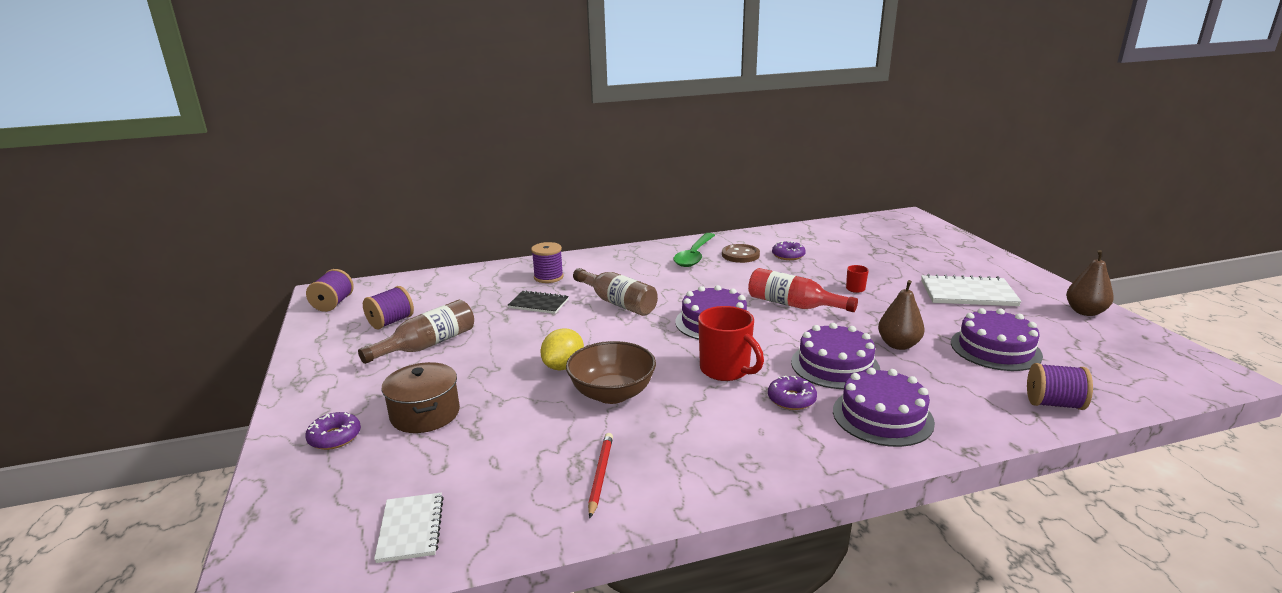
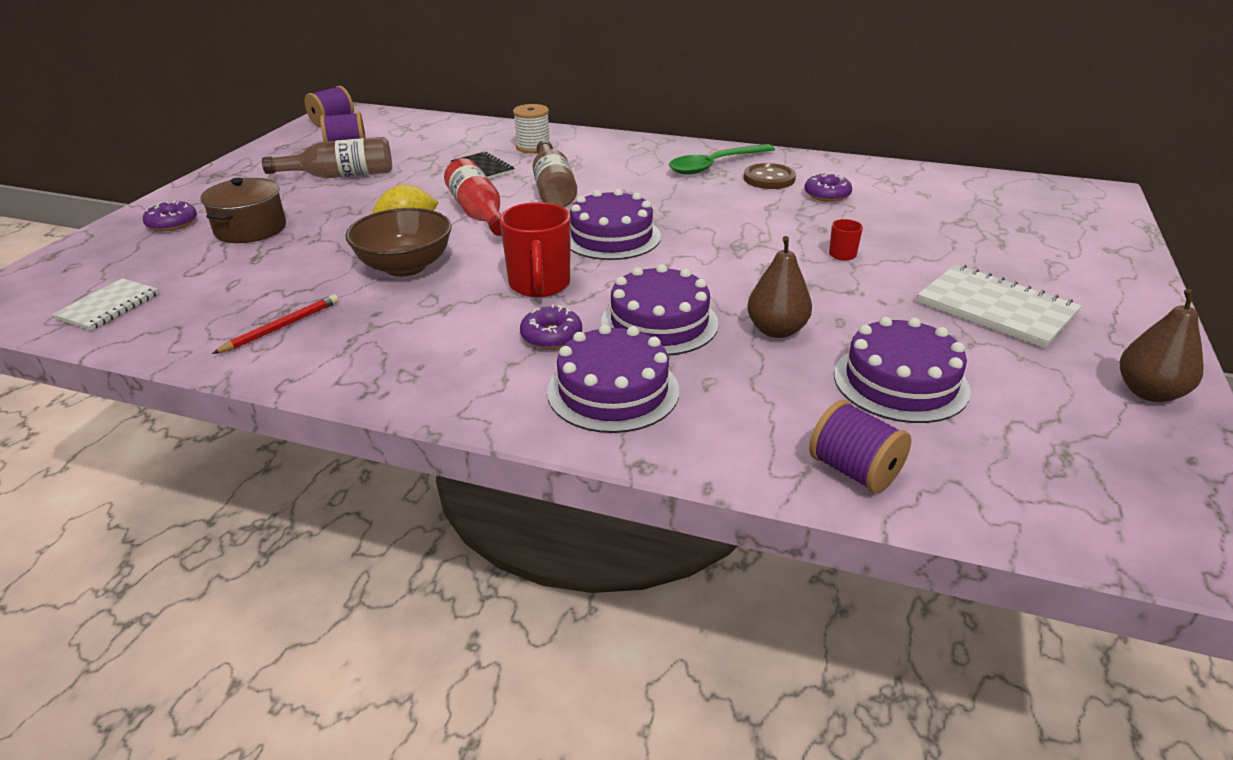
camera: 35 degrees right, 10 degrees up
(548, 277) = (533, 147): purple spool -> white spool
(793, 305) = (731, 247): red bottle -> red bottle (478, 213)

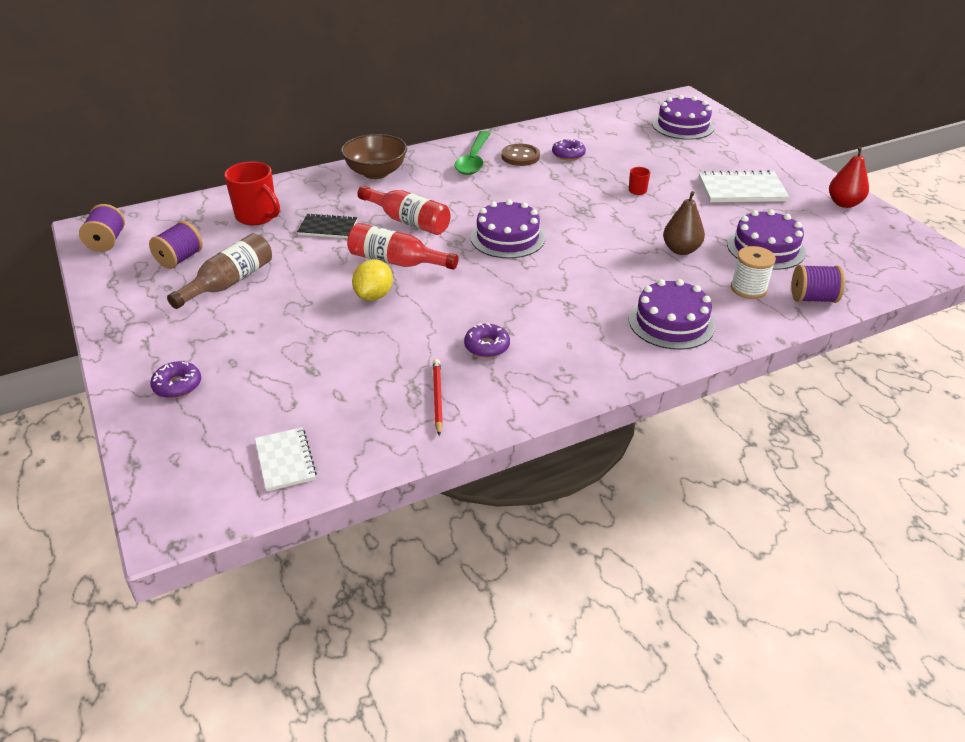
camera: 45 degrees left, 5 degrees up
(250, 229) = (256, 355): brown pot -> none
(405, 267) = (428, 320): brown bowl -> brown bowl (376, 172)
(533, 147) = (328, 195): white spool -> white spool (748, 289)
(539, 285) = (528, 288): red mug -> red mug (257, 216)
(551, 336) = (591, 312): purple donut -> purple donut (487, 346)
(553, 189) = (408, 221): brown bottle -> red bottle
(659, 323) = (626, 275): purple cake -> purple cake (683, 126)
(1149, 392) = (844, 203): brown pear -> red pear

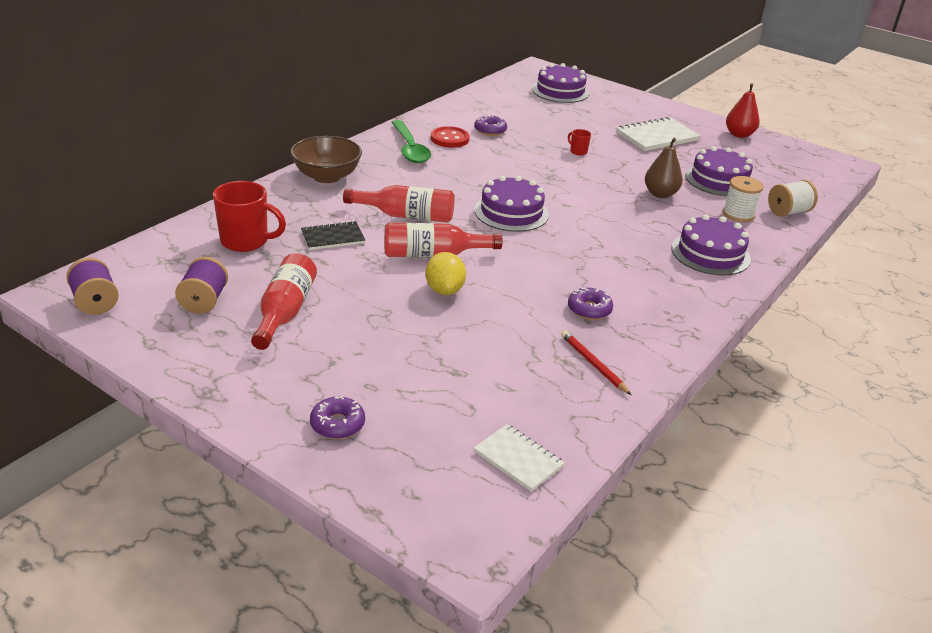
camera: 30 degrees left, 5 degrees down
(229, 282) = (285, 312): brown bottle -> red bottle
(520, 156) = (449, 139): brown button -> red button
(813, 298) = (788, 212): purple spool -> white spool

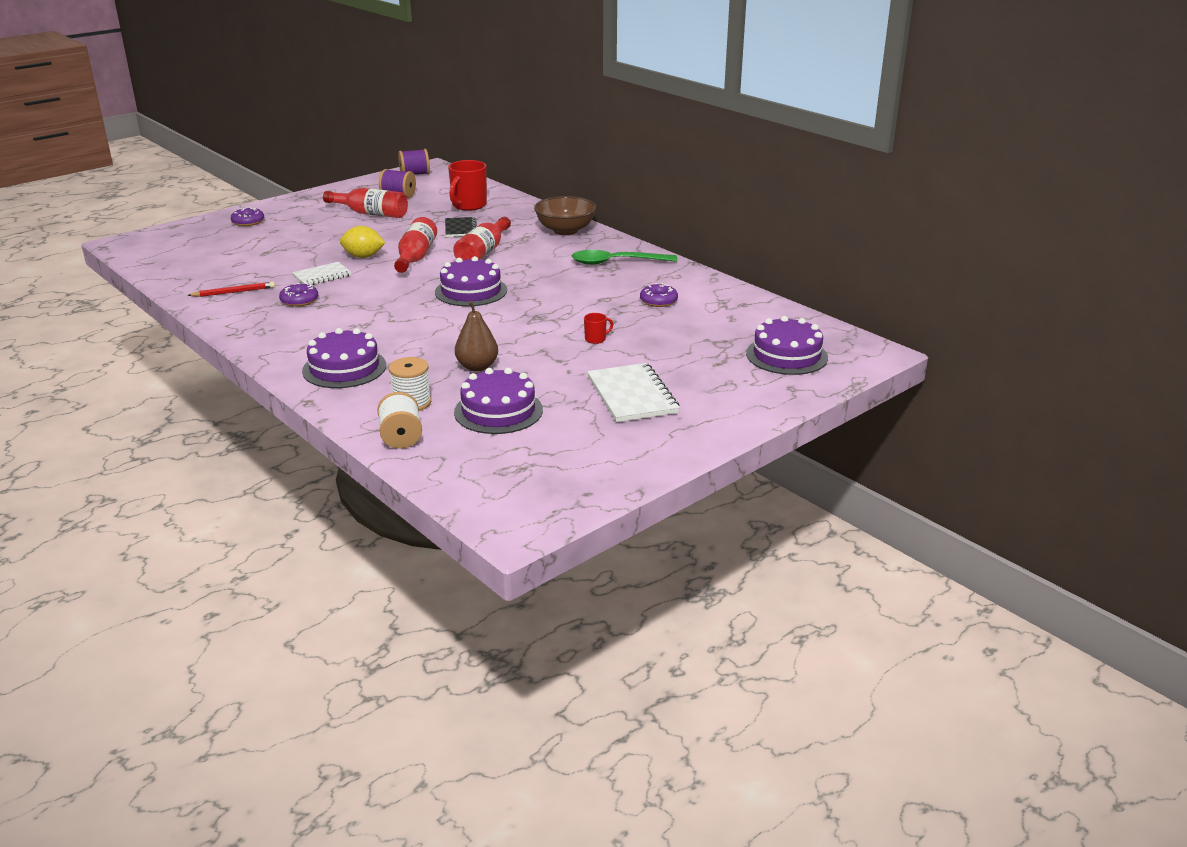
camera: 105 degrees right, 5 degrees down
(449, 139) = (638, 280): red button -> none
(518, 459) = (171, 260): white notebook -> white notebook (322, 276)
(739, 135) = (632, 461): red pear -> none

